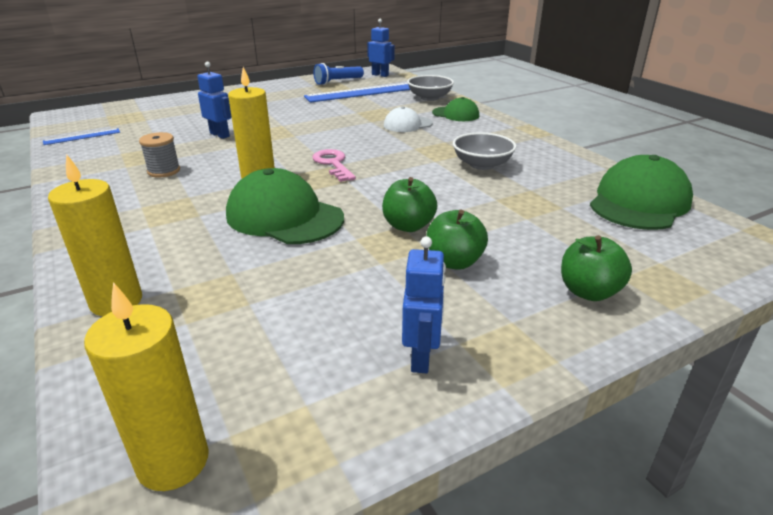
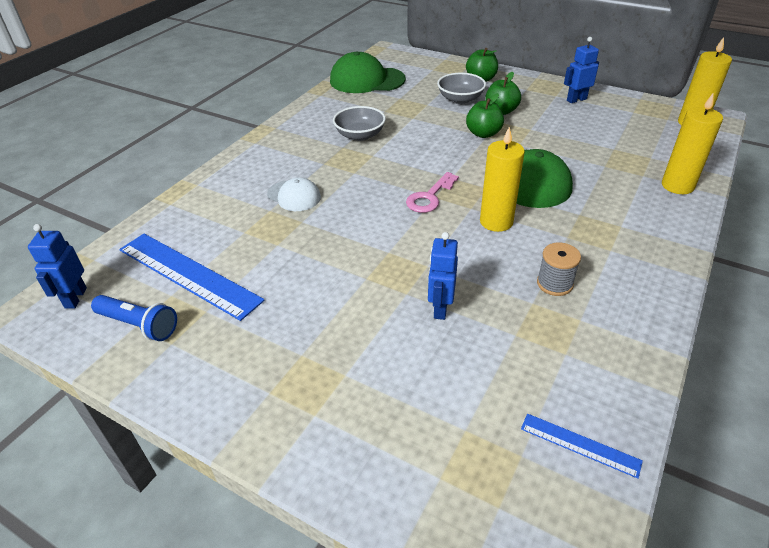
camera: 120 degrees left, 10 degrees up
(429, 98) = (184, 213): grey bowl -> grey bowl (460, 99)
(455, 114) = (239, 179): green cap -> none

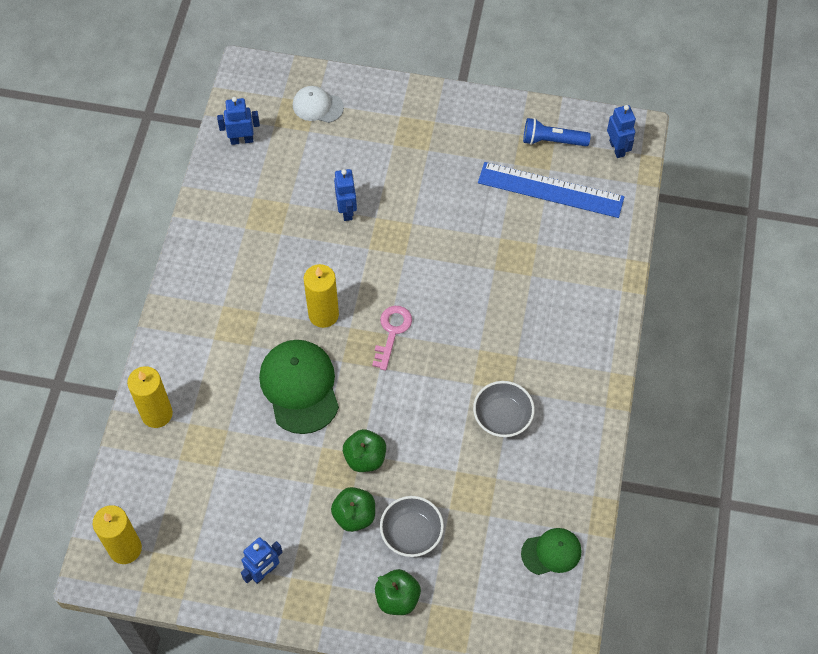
camera: 160 degrees right, 20 degrees up
(294, 196) = (519, 299): white cap -> white cap (317, 106)
(367, 80) = (551, 552): green cap -> green cap, size x0.57
(554, 284) = (266, 256): grey spool -> none
(580, 444) = (242, 140): blue ruler -> blue robot

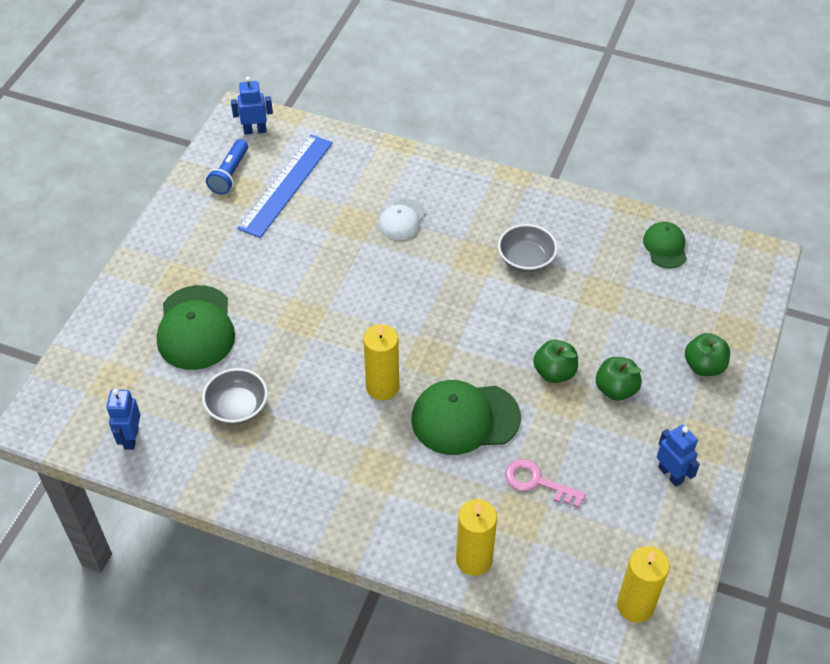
camera: 80 degrees left, 10 degrees down
(317, 106) = (112, 360): white cap -> white cap (402, 220)
(347, 211) = (259, 350): blue robot -> none
(362, 157) = (196, 328): none -> green cap
(392, 332) = (416, 331): pink key -> pink key (537, 482)
(411, 533) = (638, 346): grey bowl -> grey bowl (237, 407)

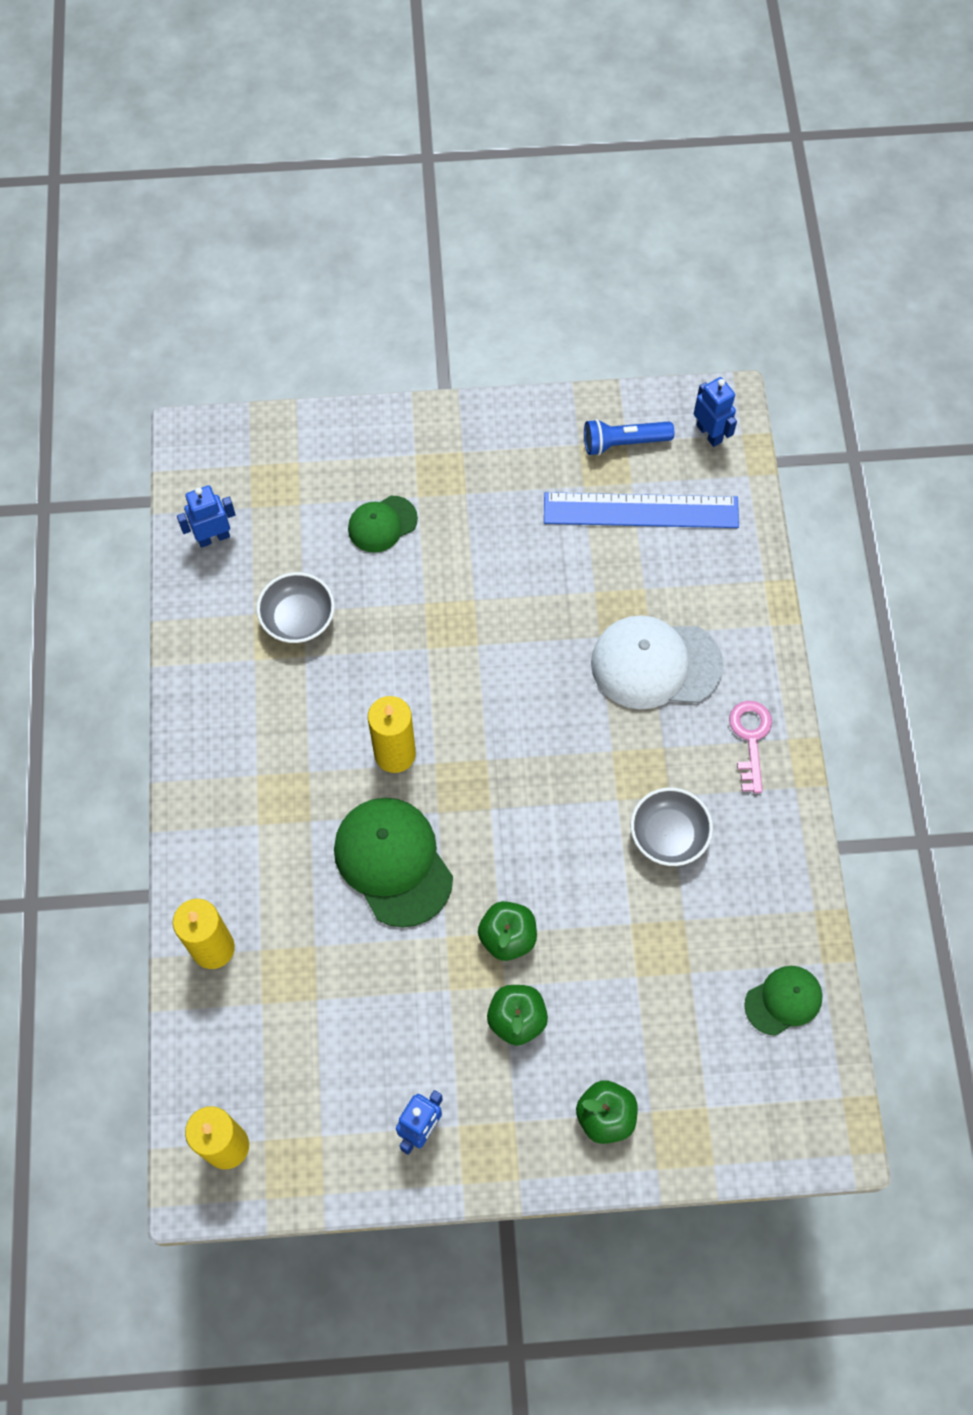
camera: 65 degrees right, 15 degrees up
(196, 328) = (382, 524): green cap -> green cap, size x0.57
(402, 220) = (655, 664): white cap -> white cap, size x1.76
(537, 482) = (342, 976): pink key -> pink key (750, 738)

